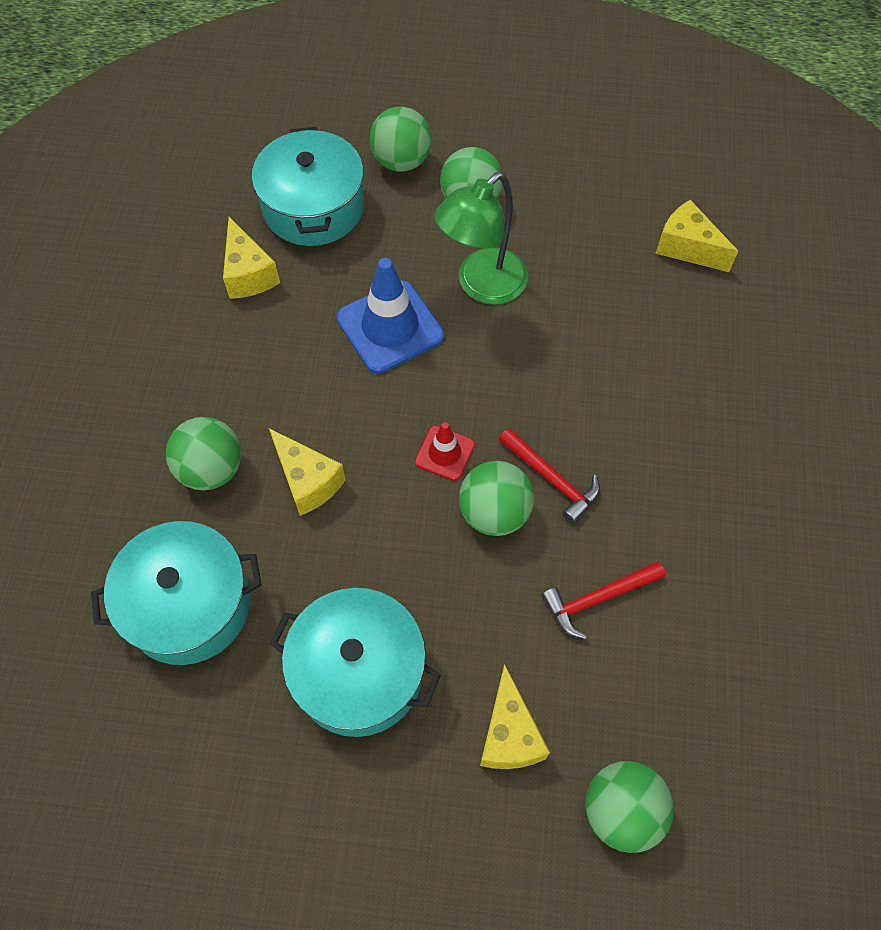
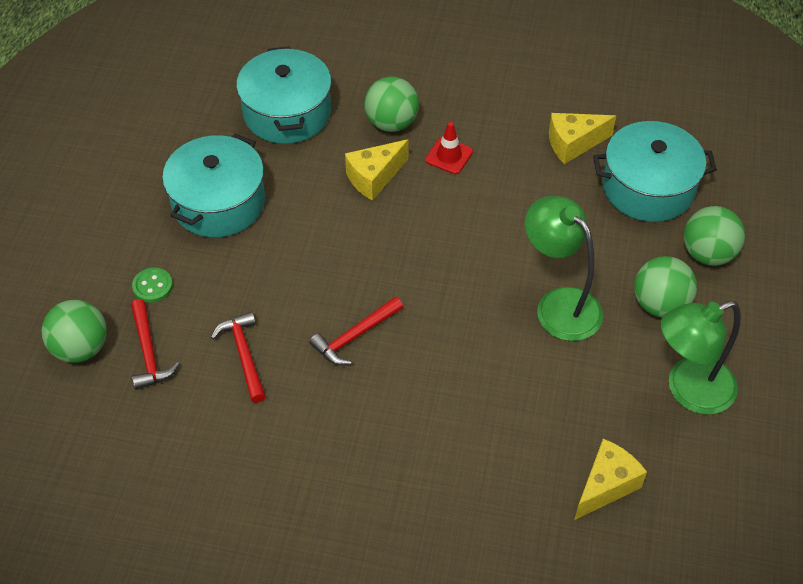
camera: 95 degrees right, 10 degrees down
(390, 327) = (516, 235): blue traffic cone -> none
(444, 453) = (388, 264): red traffic cone -> red traffic cone (449, 156)
(494, 513) = (330, 293): green ball -> none
(509, 734) = (152, 286): yellow cheese -> green button
(570, 183) = (688, 390): none -> green lamp
(613, 717) = (149, 352): none -> red hammer

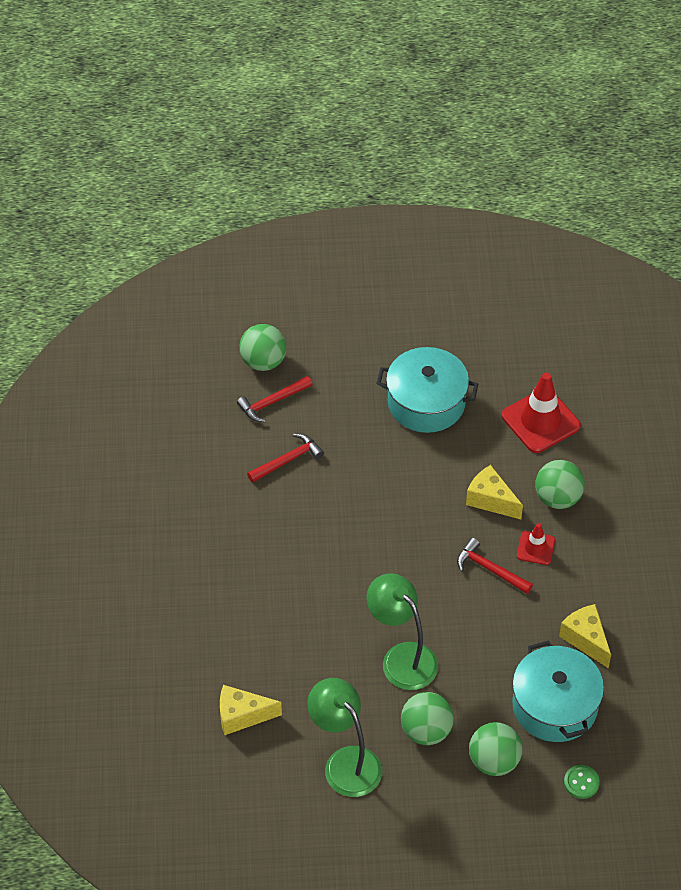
camera: 75 degrees right, 0 degrees up
(152, 286) = (331, 386): green button -> green button (581, 782)
(287, 113) = (540, 421): turquoise pot -> red traffic cone
(355, 336) = (326, 525): red hammer -> red hammer (490, 569)
(559, 304) = (402, 657): green lamp -> green lamp turned 75 degrees counterclockwise
(605, 486) = (242, 716): yellow cheese -> yellow cheese turned 150 degrees clockwise

